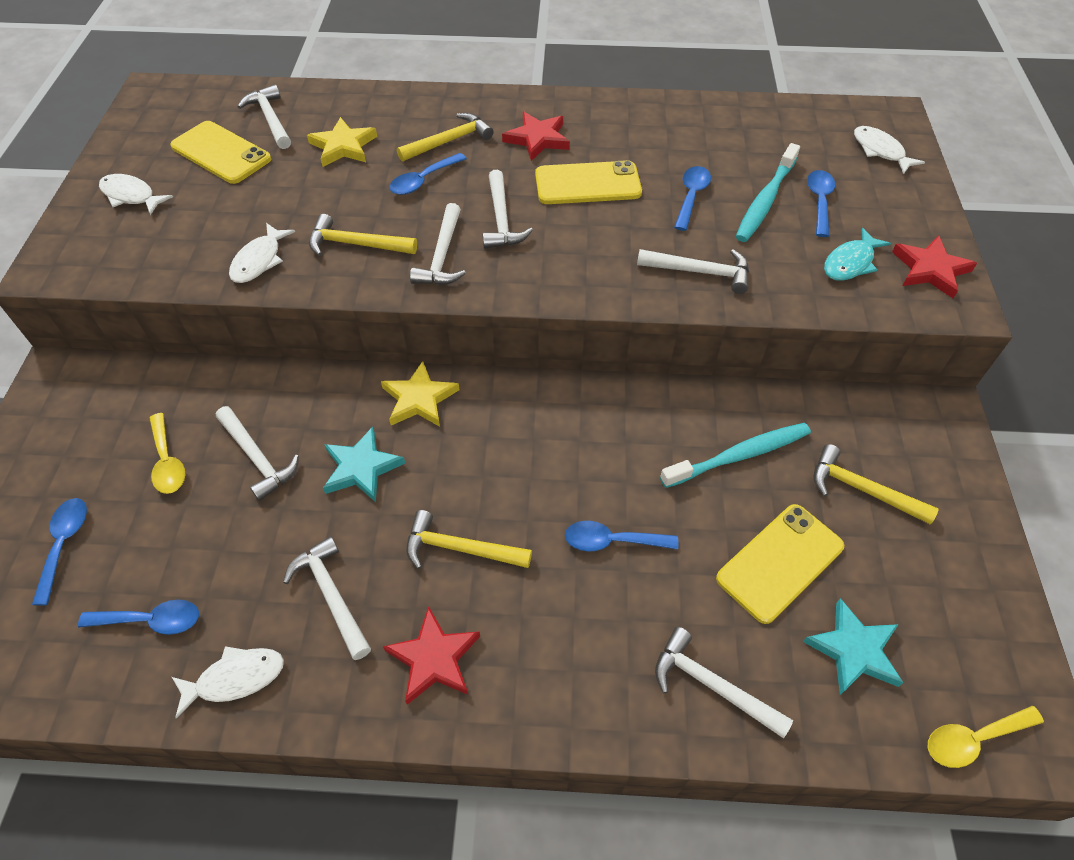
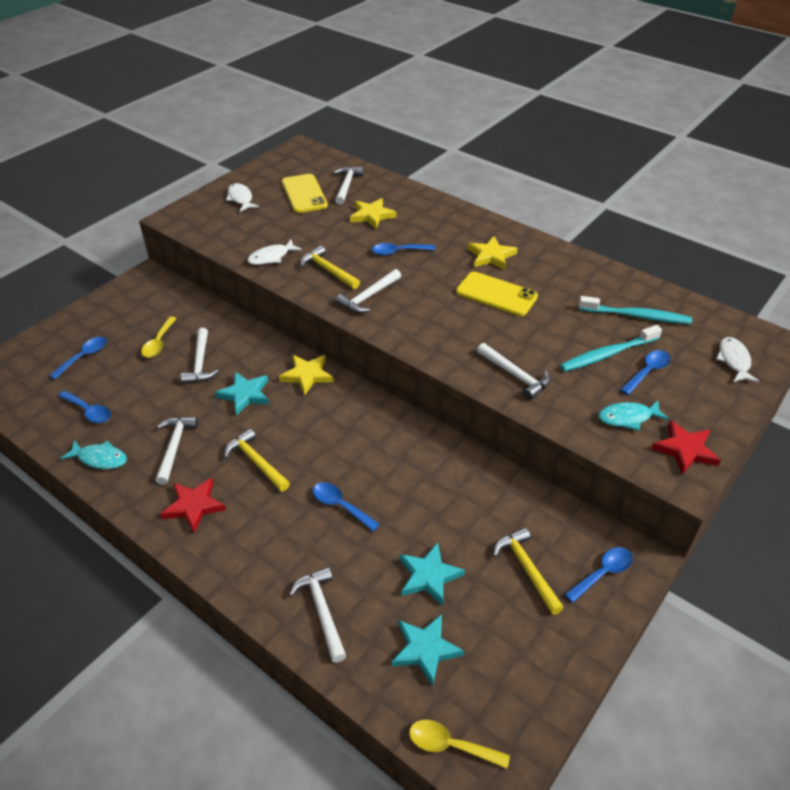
camera: 35 degrees right, 10 degrees down
(235, 678) = (100, 458): white fish -> turquoise fish
(449, 141) = (435, 236): yellow hammer -> none
(501, 220) = (422, 292): white hammer -> none
(537, 139) = (491, 256): red star -> yellow star
(691, 196) = (557, 330): blue spoon -> blue spoon (603, 573)
(739, 455) = (464, 505): turquoise toothbrush -> turquoise toothbrush (636, 316)
(780, 562) = (429, 576): yellow phone -> turquoise star

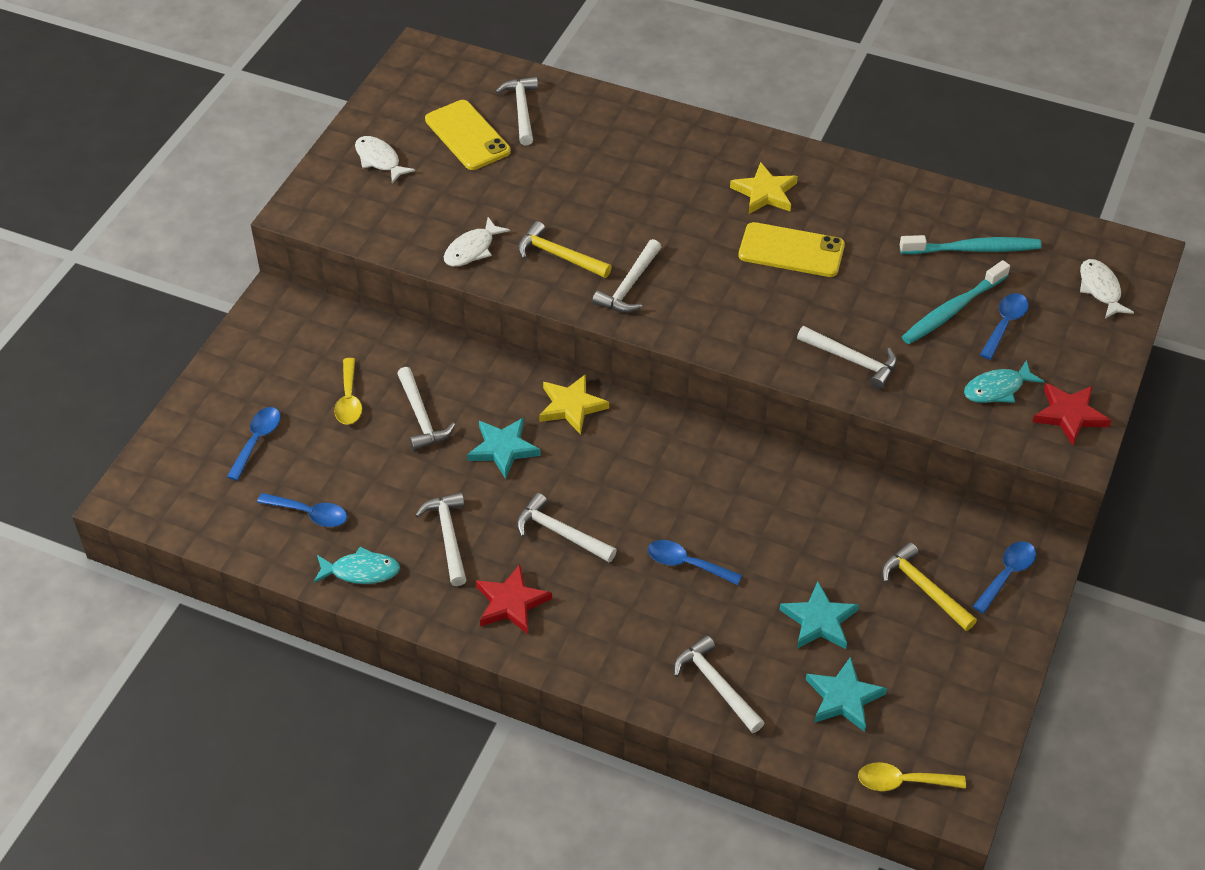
camera: 15 degrees left, 5 degrees up
(256, 462) = (560, 533): yellow hammer -> white hammer
(372, 215) = (579, 156): yellow star -> none
(398, 252) = (640, 209): blue spoon -> none

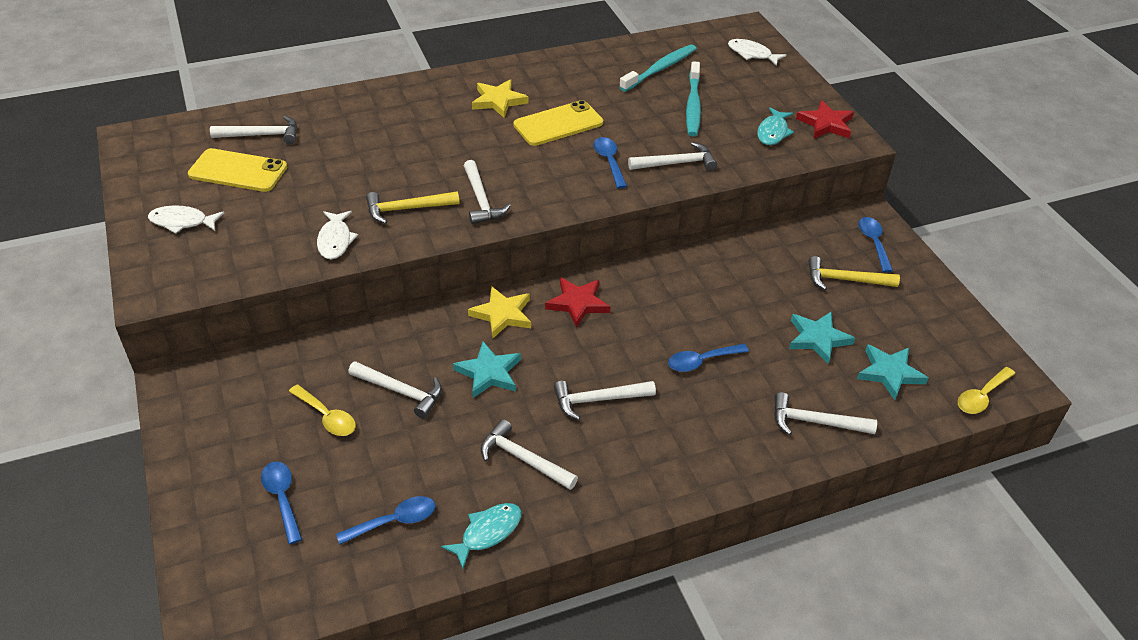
camera: 45 degrees left, 5 degrees down
(511, 603) = (624, 471): red star -> red star (578, 303)
(522, 110) = (262, 135): white hammer -> white hammer turned 135 degrees clockwise
(1005, 324) = (730, 97): blue spoon -> blue spoon (609, 161)

